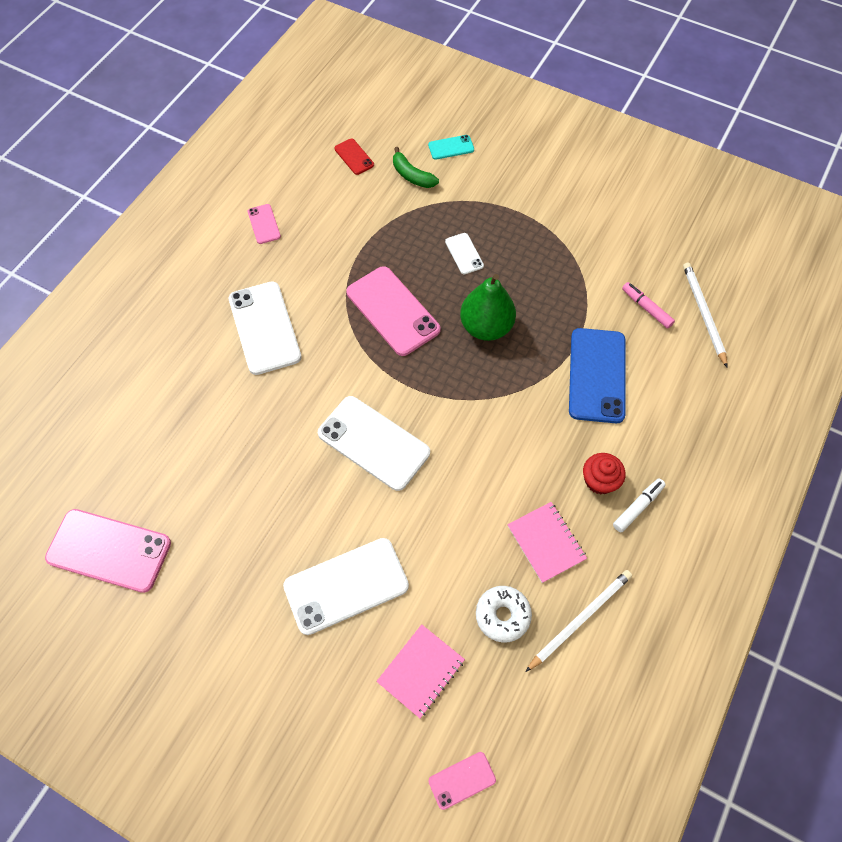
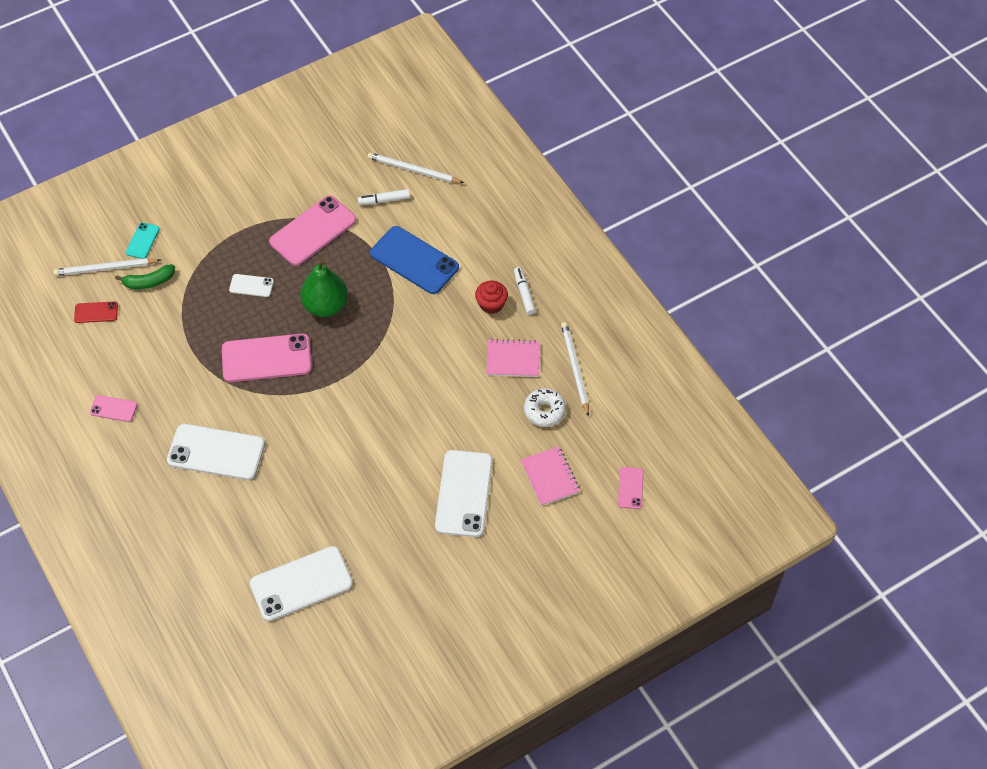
camera: 60 degrees left, 5 degrees down
(109, 550) = (334, 637): pink phone -> pink phone (313, 231)
(373, 443) = (368, 425): white phone -> white phone (301, 584)
(403, 138) = (105, 268): none -> white pencil
(646, 308) = (384, 200): pink marker -> white marker

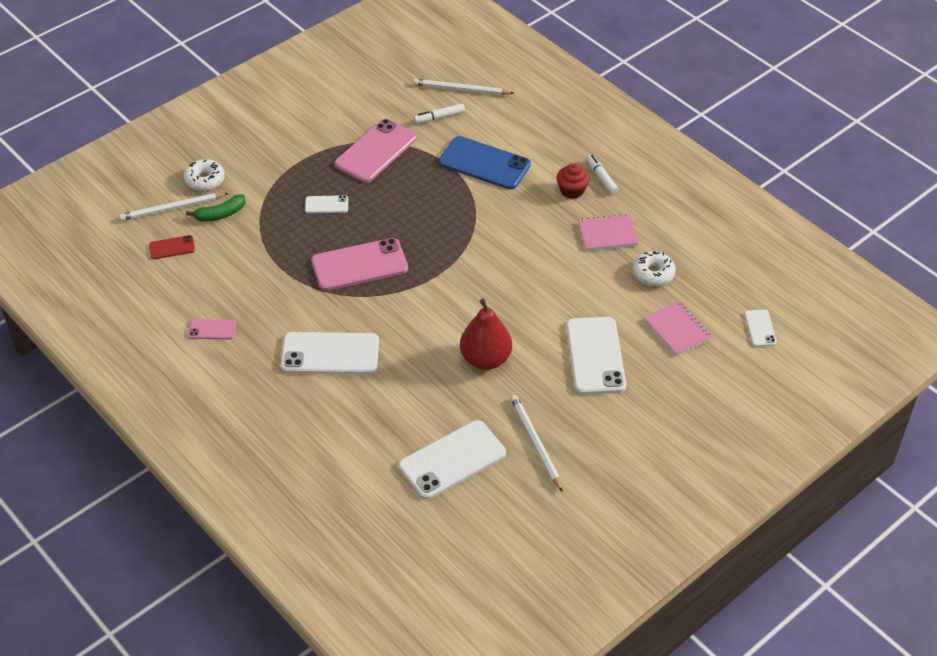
camera: 10 degrees left, 10 degrees down
(142, 241) = (204, 180): turquoise phone -> white donut
(326, 306) = (407, 212): green pear -> none
(359, 481) = (485, 359): none -> red pear
(575, 368) = (671, 234): white pencil -> white pencil (535, 443)
(630, 488) = (760, 328): pink phone -> white phone

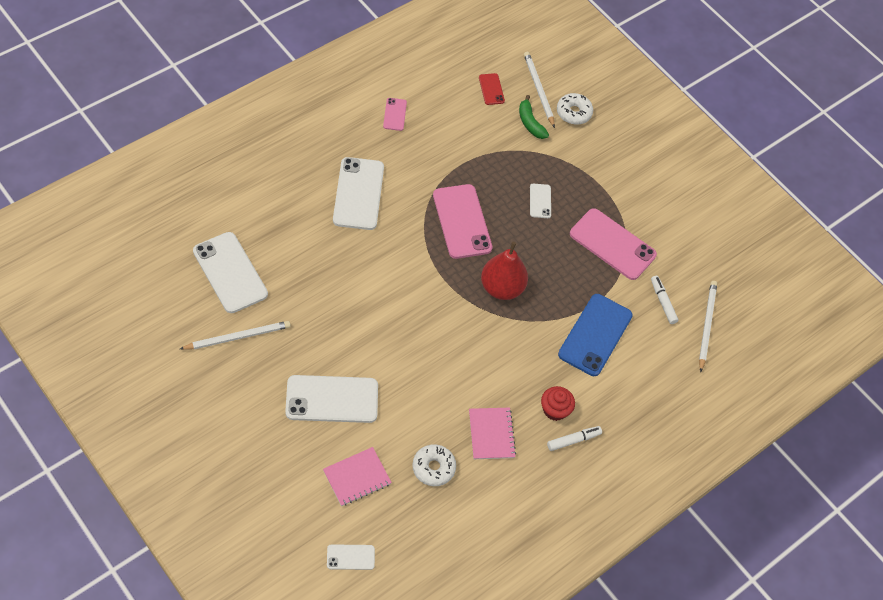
camera: 85 degrees right, 10 degrees up
(485, 359) = (338, 309): red pear -> red pear (502, 288)

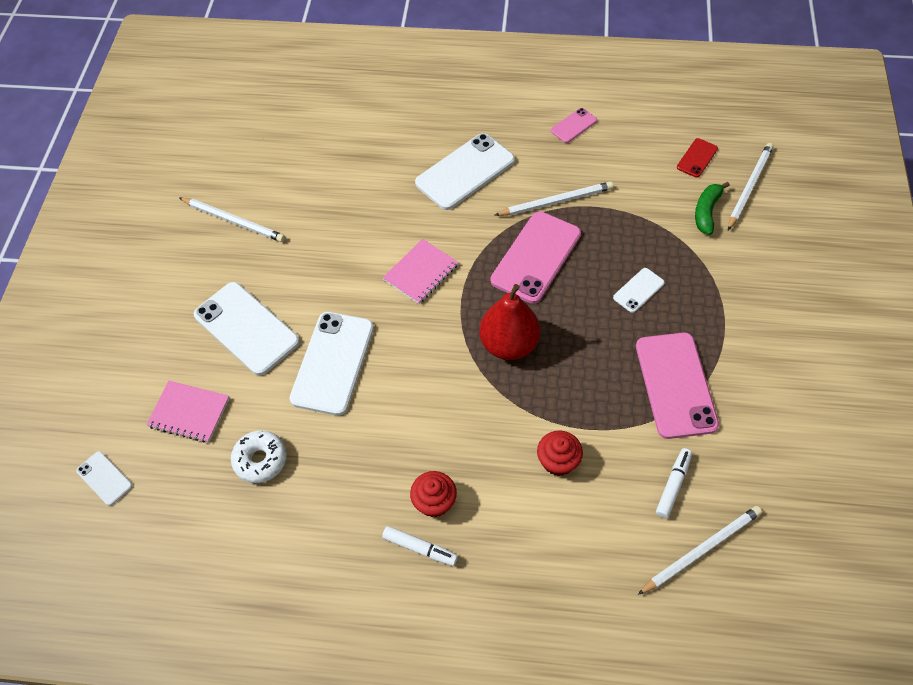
camera: 55 degrees right, 0 degrees up
(230, 272) = (286, 166): white phone -> white phone (333, 363)
(437, 175) = (556, 201): none -> white pencil
(491, 434) = (347, 473): pink notebook -> pink notebook (421, 272)
(573, 113) = (767, 230): white donut -> none
(595, 335) = (558, 461): blue phone -> red cupcake

